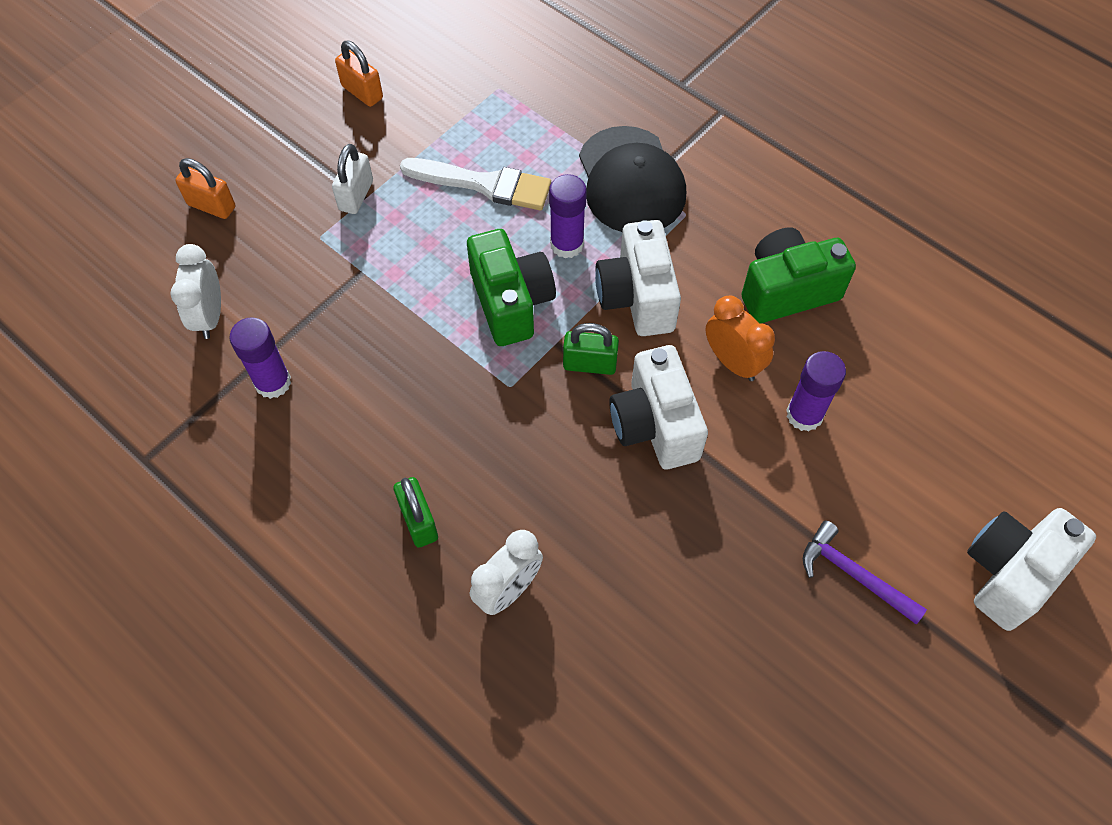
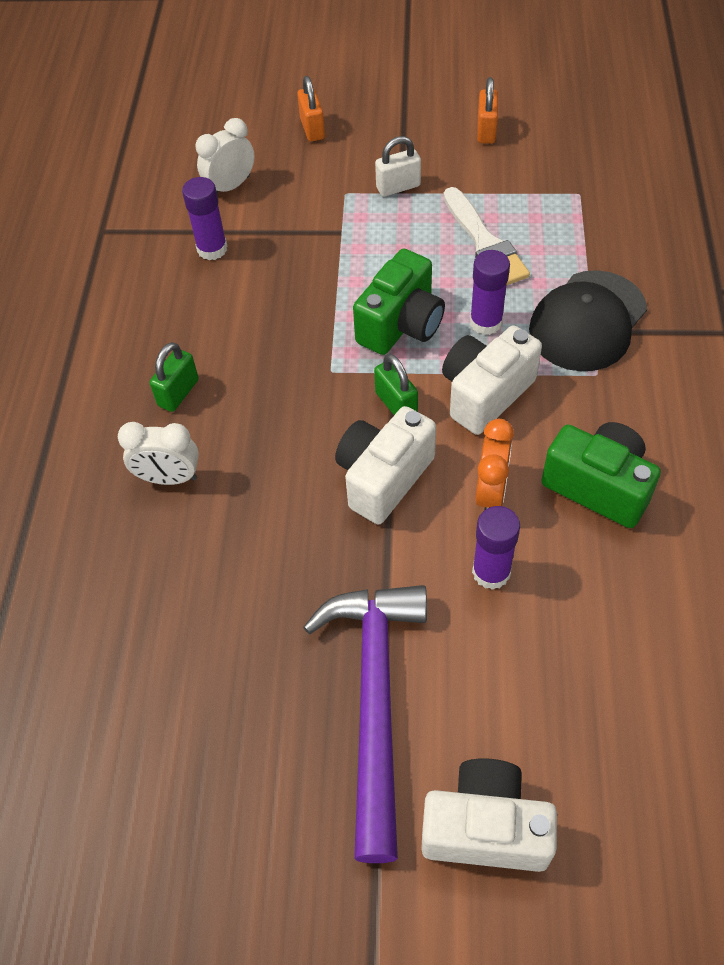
camera: 55 degrees right, 5 degrees down
(853, 574) = (375, 699): purple hammer -> purple hammer, size x2.05

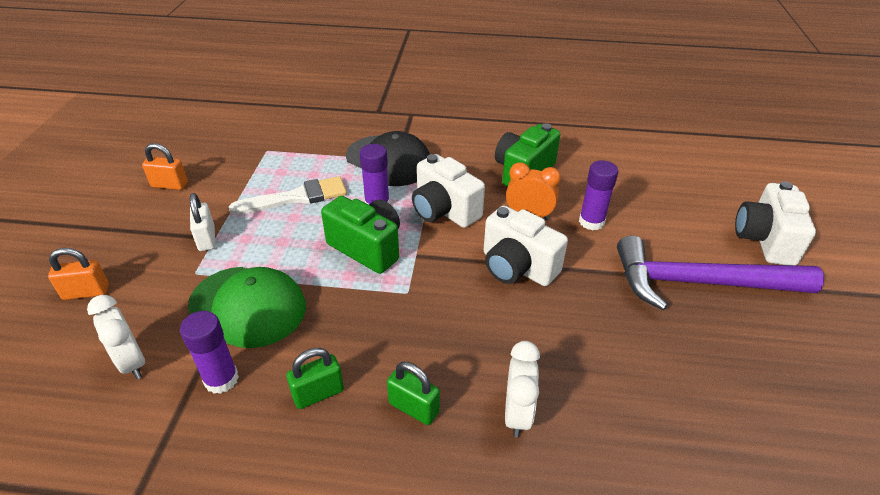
camera: 90 degrees left, 15 degrees down
(301, 244) = (248, 306): none -> green cap
(396, 404) = (447, 256): green padlock -> green padlock (318, 393)

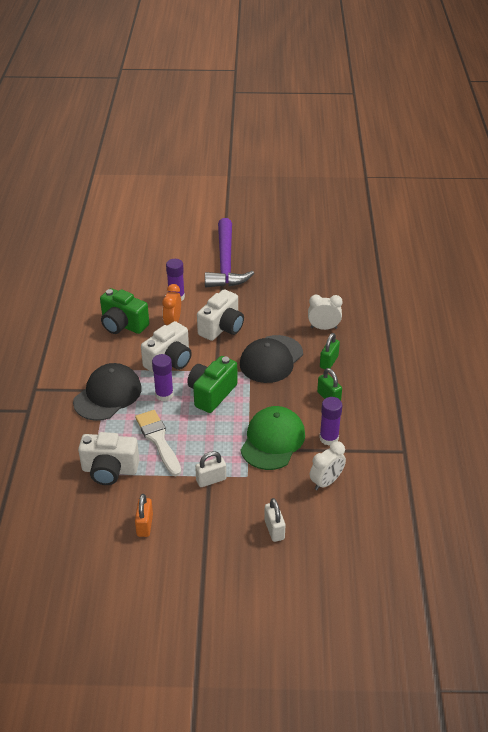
camera: 95 degrees left, 0 degrees up
(86, 292) = (274, 529): orange padlock -> white padlock
(433, 322) = (271, 359): none -> black cap
(764, 240) = (188, 236): white camera -> white camera (109, 470)

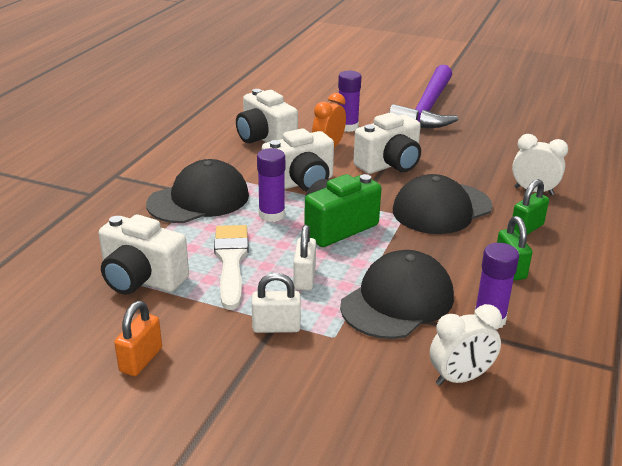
camera: 20 degrees right, 10 degrees down
(123, 325) = (265, 139): green camera -> white camera
(272, 440) = (397, 301): green cap -> black cap
(274, 529) = (339, 424): white padlock -> white padlock (304, 278)

